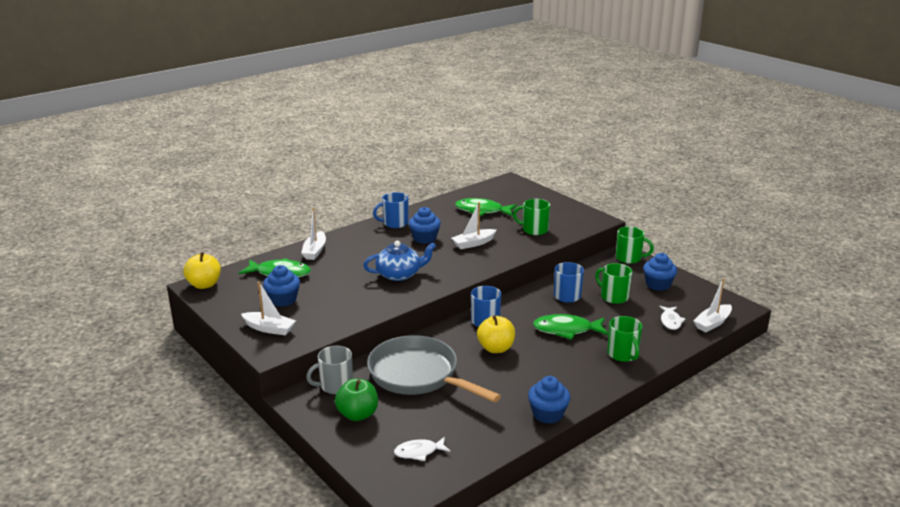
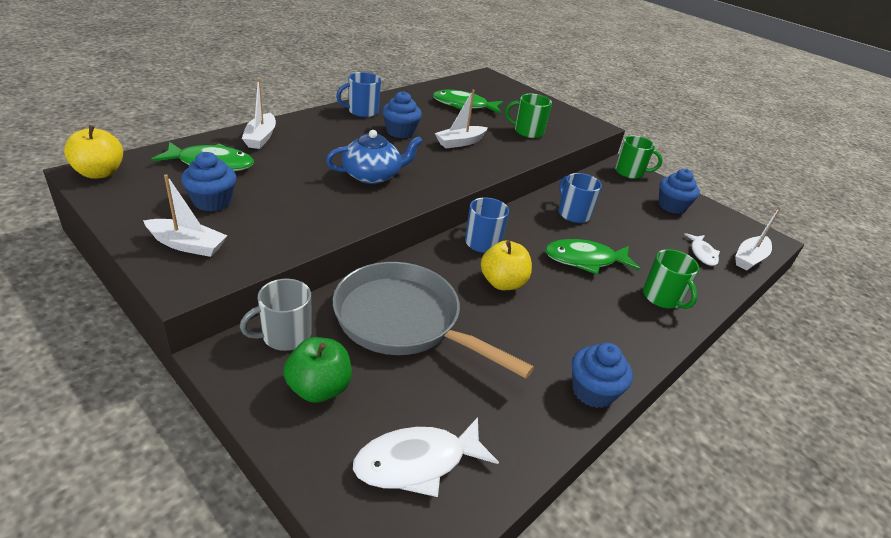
camera: 10 degrees left, 10 degrees up
(419, 452) = (417, 462): white fish -> white fish, size x1.64
(613, 297) = (627, 218): green mug -> none

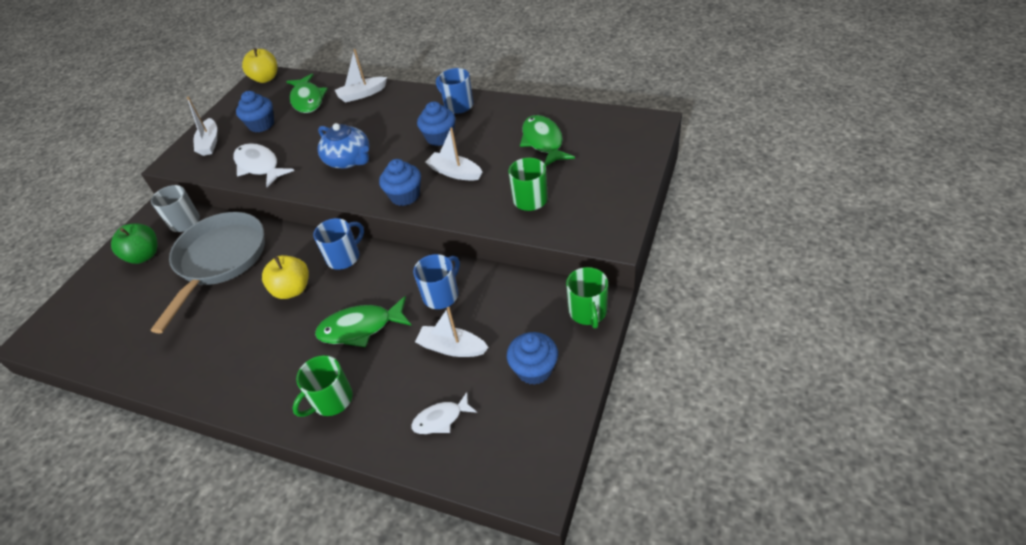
camera: 75 degrees right, 10 degrees up
(417, 462) = (97, 319): white fish -> white fish (259, 166)
(585, 260) = (360, 328): green fish -> green fish turned 75 degrees counterclockwise
(593, 391) = (182, 382): blue cupcake -> blue cupcake (405, 196)
(749, 258) = (465, 469): white boat -> white boat (452, 348)

